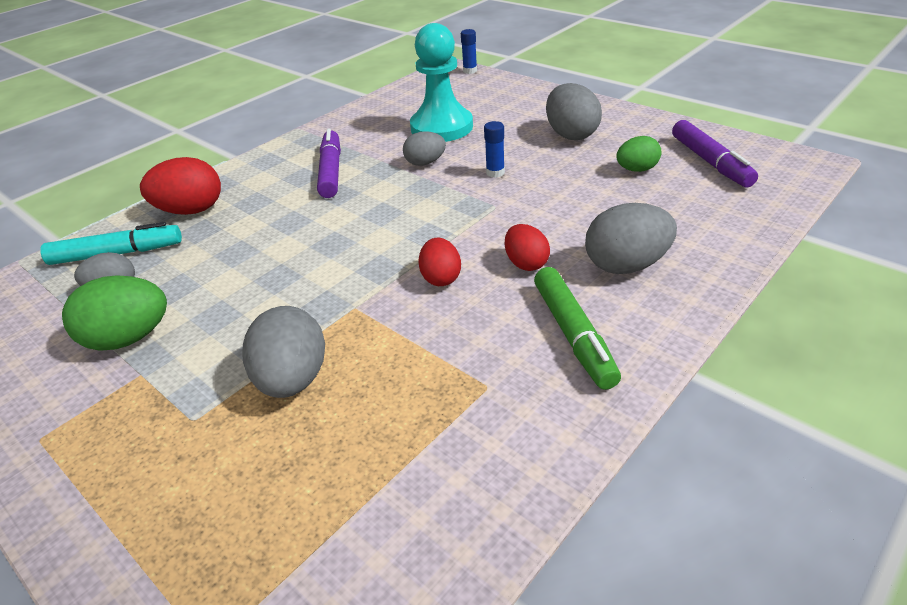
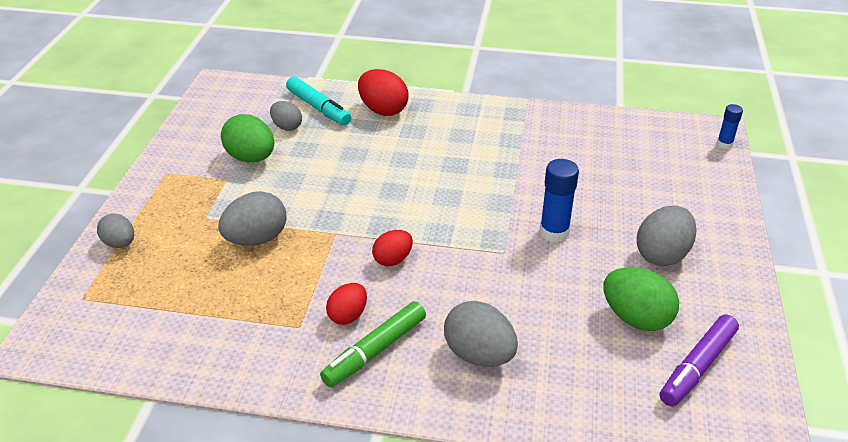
camera: 55 degrees right, 0 degrees up
(331, 171) = (481, 146): purple marker -> none
(425, 163) = (535, 188): grey egg -> grey egg (120, 243)
(441, 127) = (600, 172): turquoise pawn -> none
(495, 173) = (554, 232): blue glue stick -> blue glue stick, size x1.67
(526, 263) = (441, 297): red egg -> red egg (348, 315)
(636, 170) = (636, 318): green egg -> green egg, size x1.60

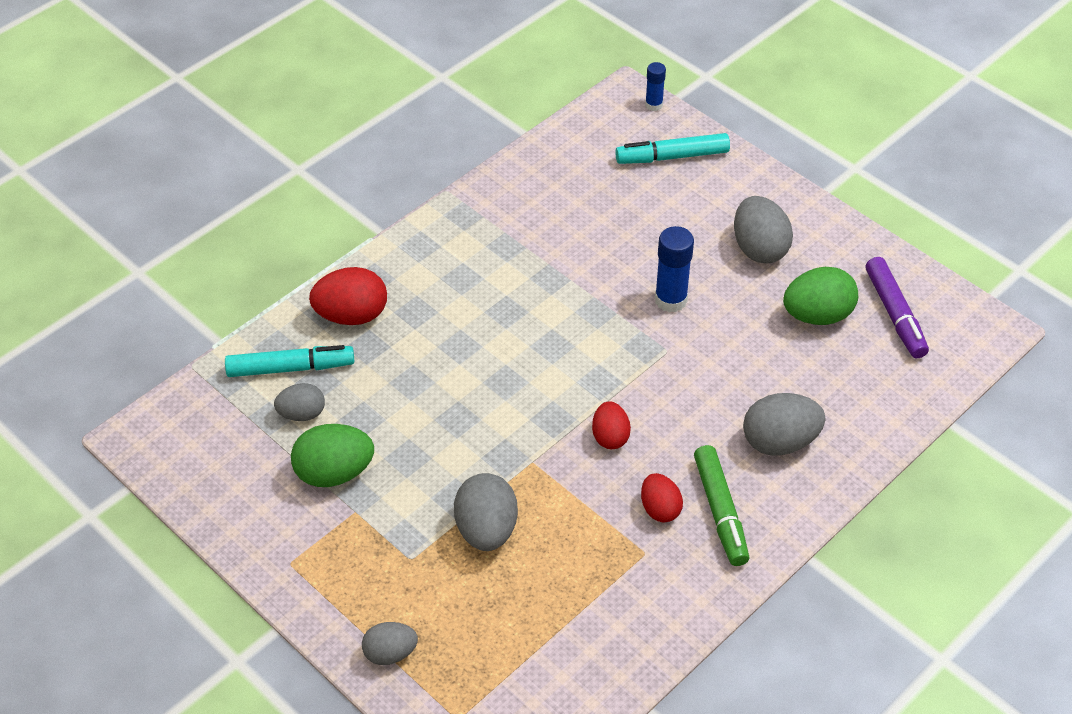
camera: 55 degrees left, 10 degrees up
(689, 173) = (672, 156): none -> turquoise marker

